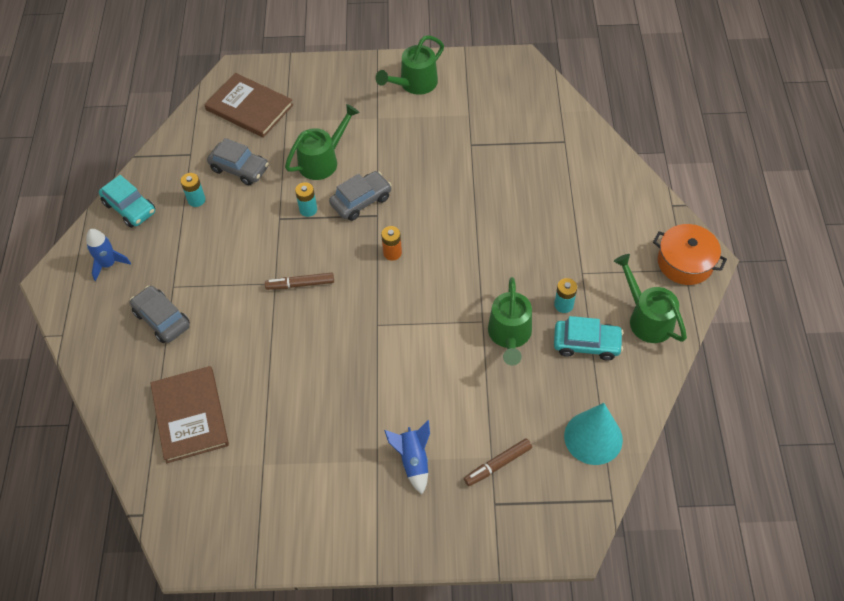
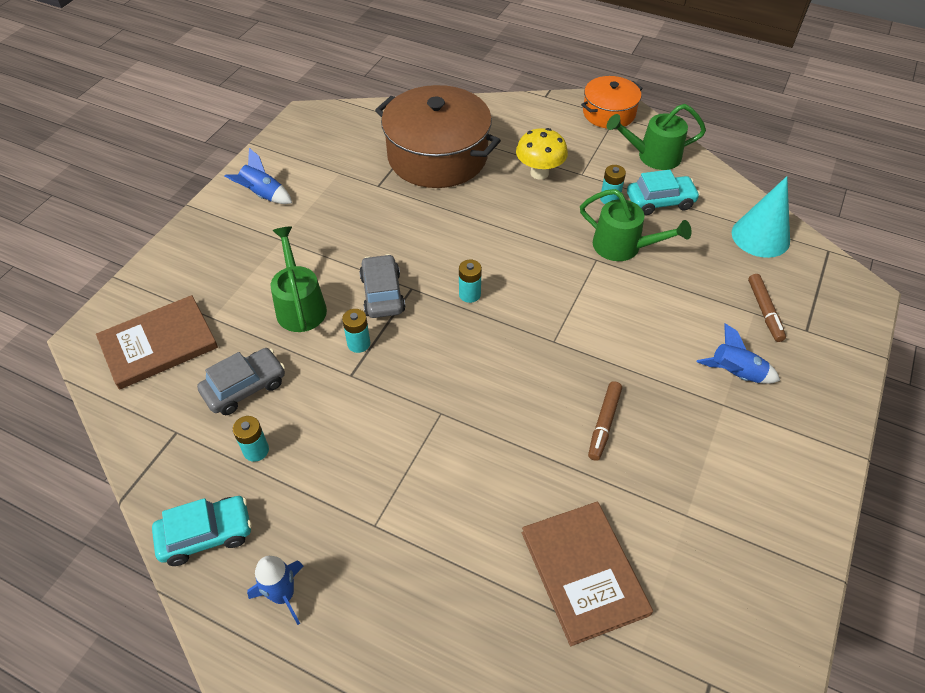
camera: 65 degrees left, 5 degrees down
(162, 319) = (418, 556): grey car -> none
(190, 415) = (584, 572): brown book -> brown book turned 60 degrees clockwise
(300, 284) = (458, 389): brown marker -> brown marker (604, 424)
(392, 253) = (469, 294): orange battery -> turquoise battery
(414, 84) = (263, 195): green watering can -> blue rocket
(532, 165) = (437, 156): none -> brown pot
(561, 242) = (539, 173): none -> yellow mushroom
(586, 344) = (660, 201): turquoise car -> turquoise car turned 45 degrees clockwise

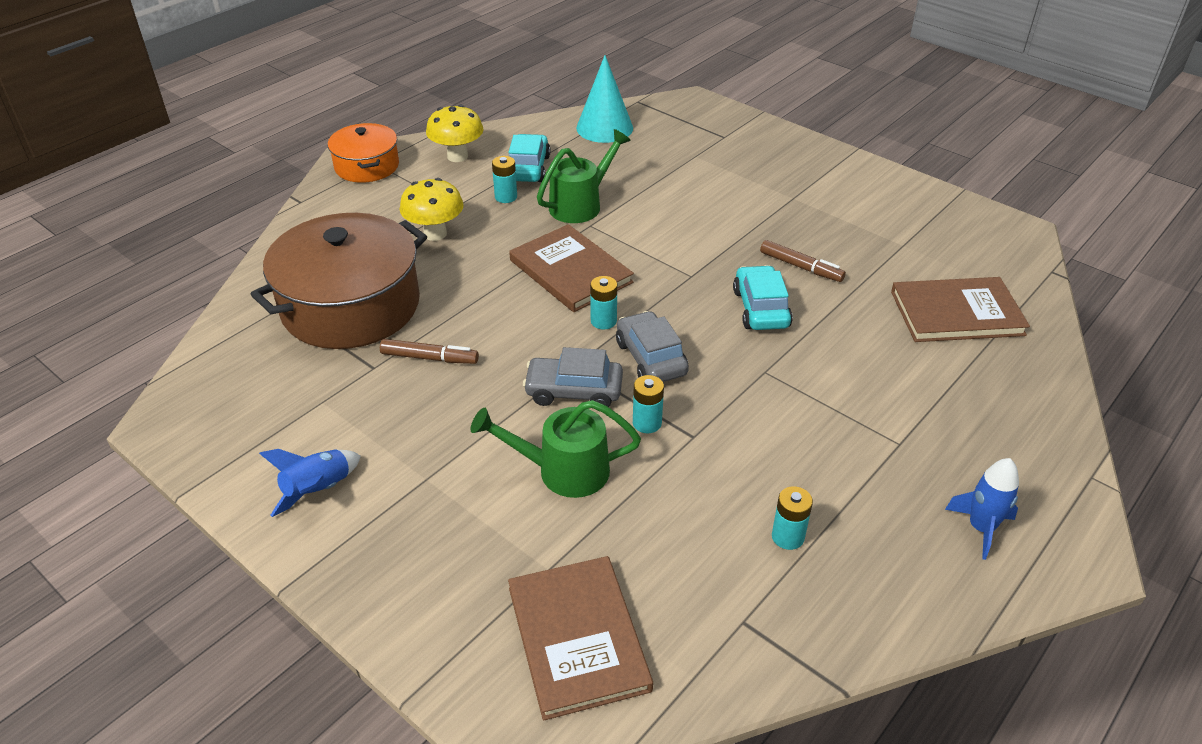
camera: 75 degrees left, 10 degrees down
(206, 535) = (903, 595): turquoise car -> turquoise car (761, 308)
(245, 387) = (686, 540): grey car -> grey car (651, 358)
(525, 261) = (570, 271): none -> brown book
(652, 156) = (457, 156): green watering can -> yellow mushroom
(735, 374) = (761, 183): blue rocket -> none
(764, 311) = (695, 150): brown marker -> brown marker (429, 358)

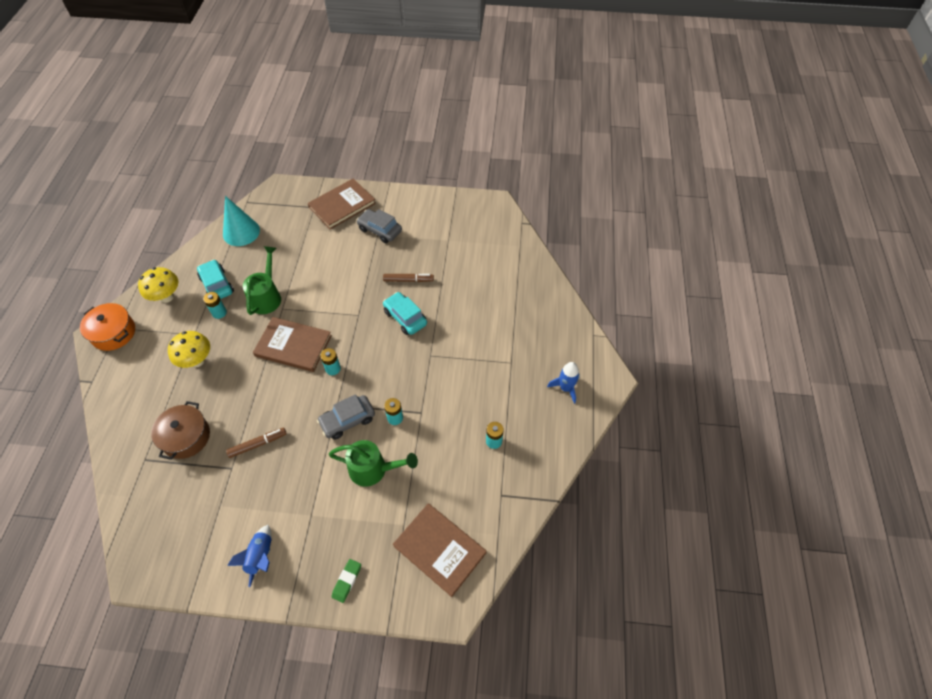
camera: 35 degrees left, 15 degrees up
(351, 306) = (186, 437): brown pot -> brown pot, size x0.56
(403, 593) = (347, 581): none -> green eraser
(562, 471) = (374, 469): green watering can -> green watering can turned 135 degrees counterclockwise
(651, 358) = (372, 378): grey car -> grey car (380, 230)
(956, 313) = (494, 271): brown book -> brown book (342, 205)

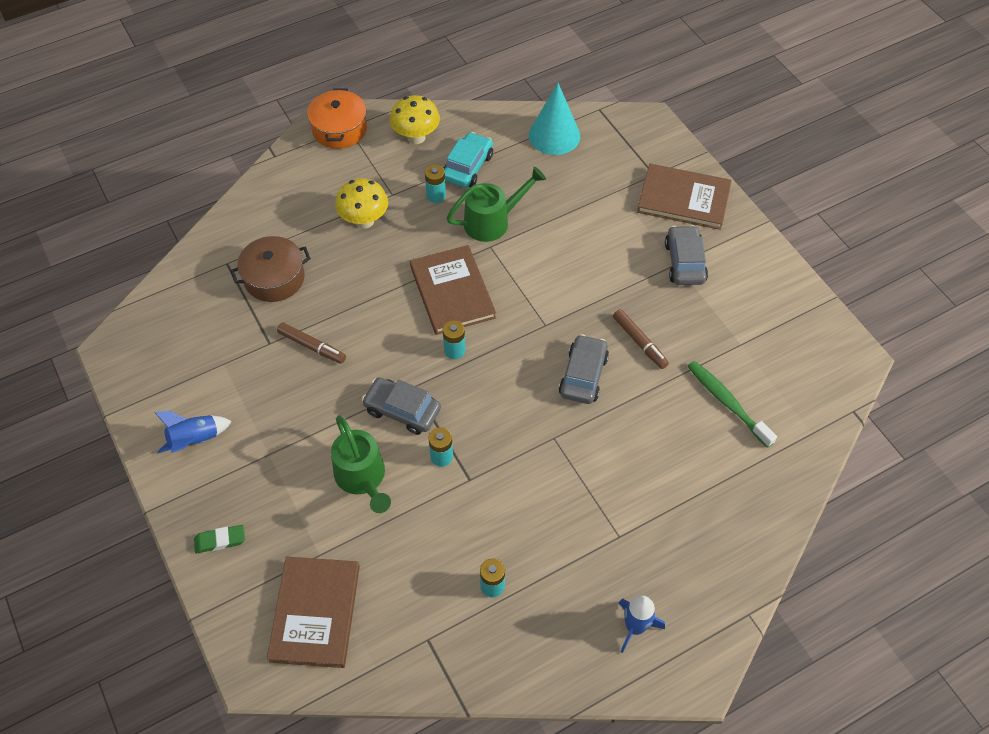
camera: 55 degrees right, 0 degrees up
(405, 317) = (583, 375): turquoise car -> grey car
(475, 267) = (727, 402): none -> green toothbrush

